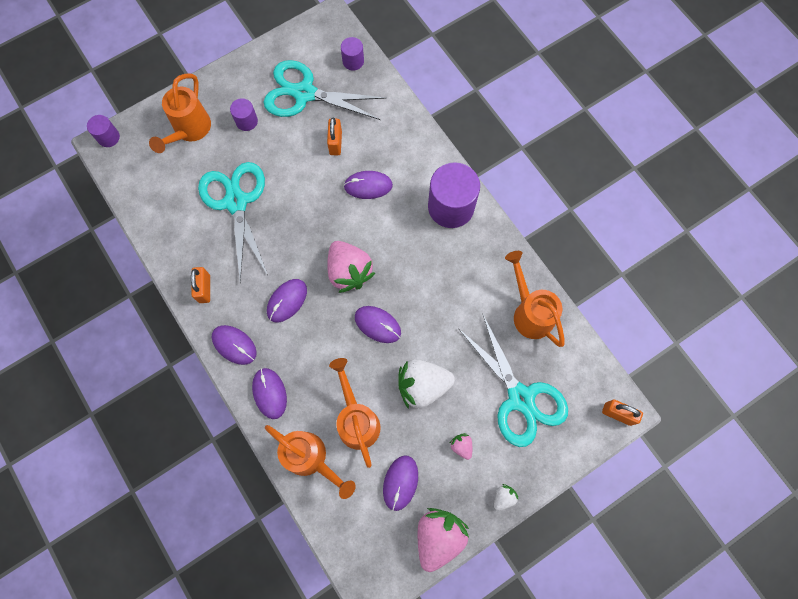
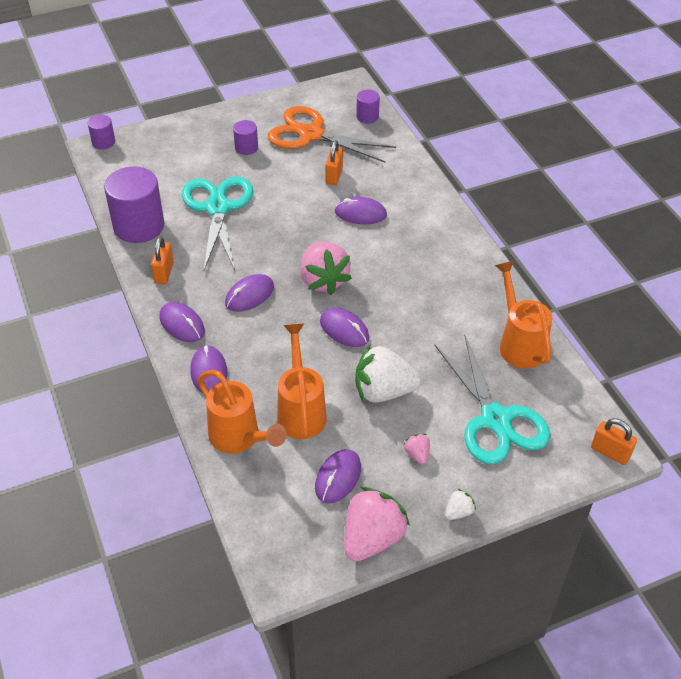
camera: 10 degrees right, 25 degrees down
(189, 131) = (186, 148): orange watering can -> none
(304, 94) = (311, 134): turquoise scissors -> orange scissors
(451, 207) = (446, 242): purple cylinder -> purple cylinder (139, 226)

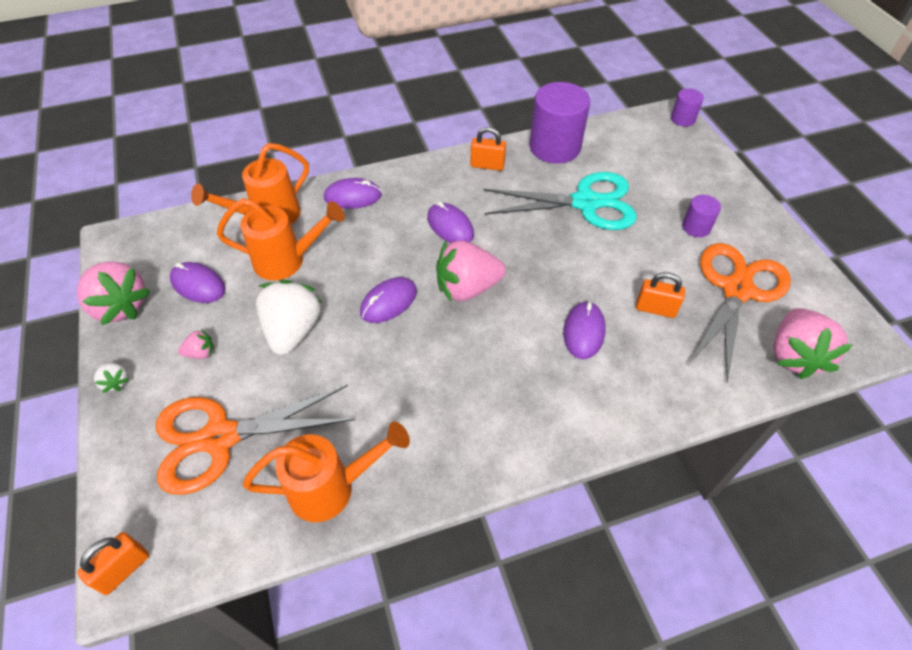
camera: 95 degrees right, 5 degrees up
(182, 324) = (416, 178): purple mouse -> none
(367, 116) = (794, 355): purple cylinder -> pink strawberry
(496, 419) = (220, 438): turquoise scissors -> orange scissors

